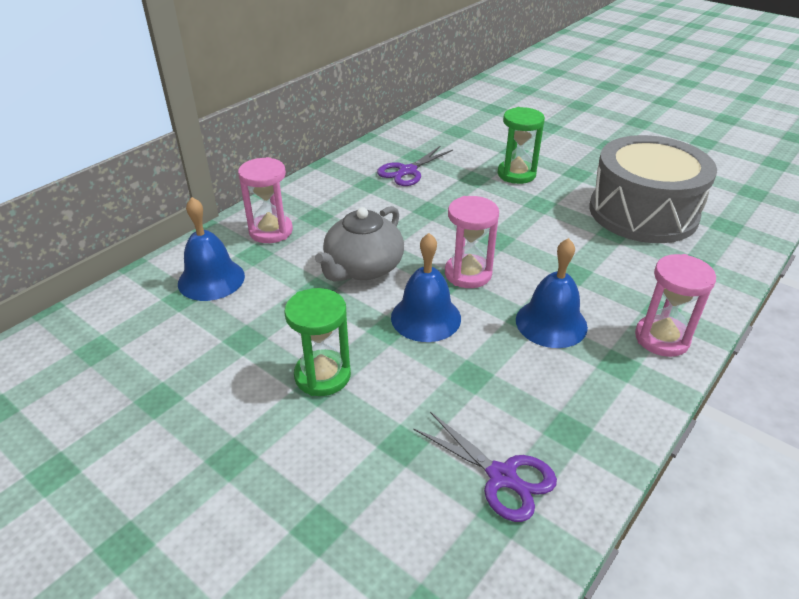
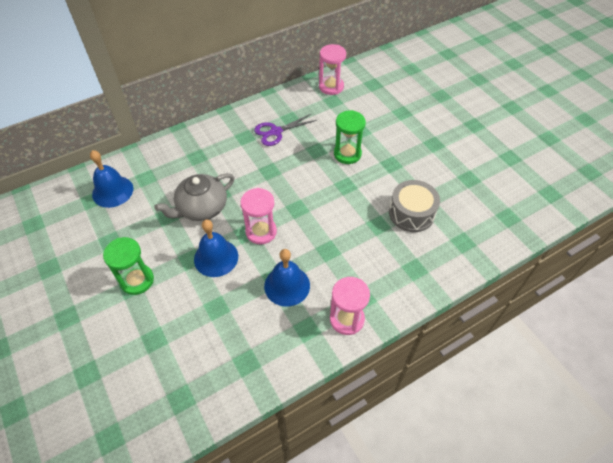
camera: 20 degrees right, 15 degrees up
(271, 231) = (164, 162): pink hourglass -> pink hourglass (331, 87)
(502, 476) = (192, 378): purple scissors -> none
(643, 212) = (411, 213): grey drum -> grey drum, size x0.60

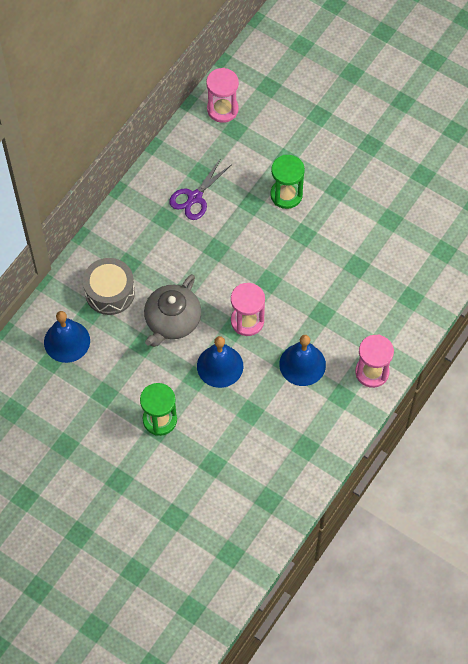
camera: 25 degrees left, 10 degrees up
(411, 213) = (383, 239): grey drum -> grey drum (110, 292)

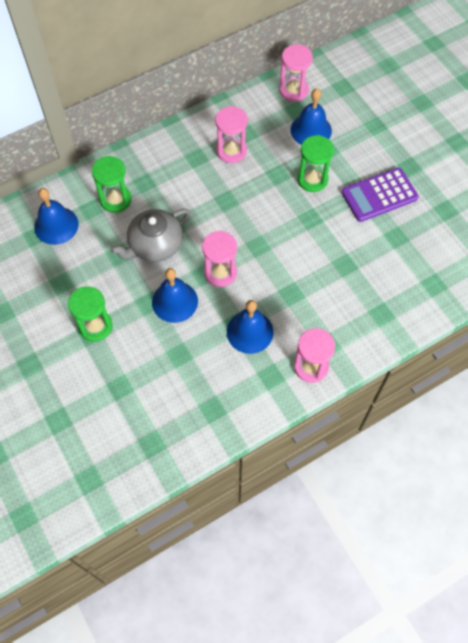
camera: 25 degrees right, 0 degrees up
(110, 292) = (115, 199): grey drum -> green hourglass
(195, 197) = (231, 151): purple scissors -> pink hourglass
(260, 145) = (311, 130): none -> blue bell
(356, 185) = (379, 195): none -> purple calculator

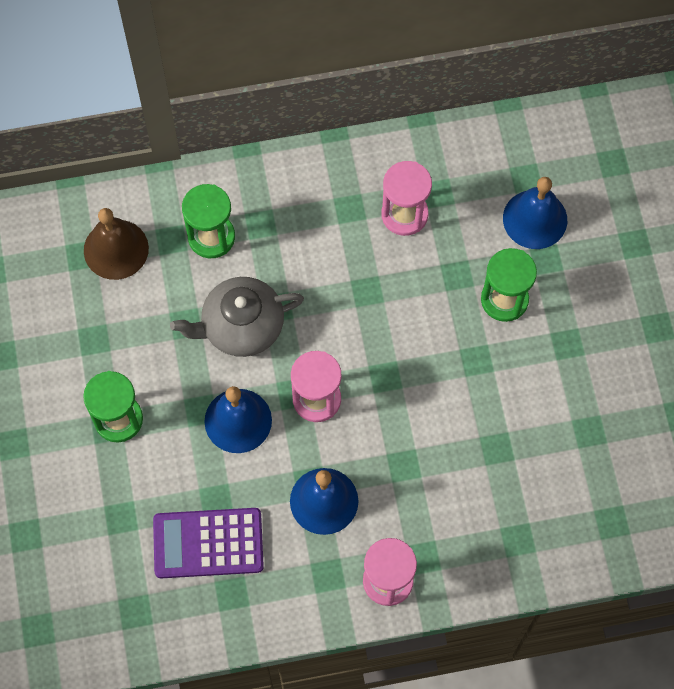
camera: 20 degrees right, 5 degrees up
(56, 225) = (116, 249): blue bell -> brown bell
(293, 90) = (536, 144): pink hourglass -> none
(379, 195) = (592, 358): purple calculator -> purple calculator (208, 543)

